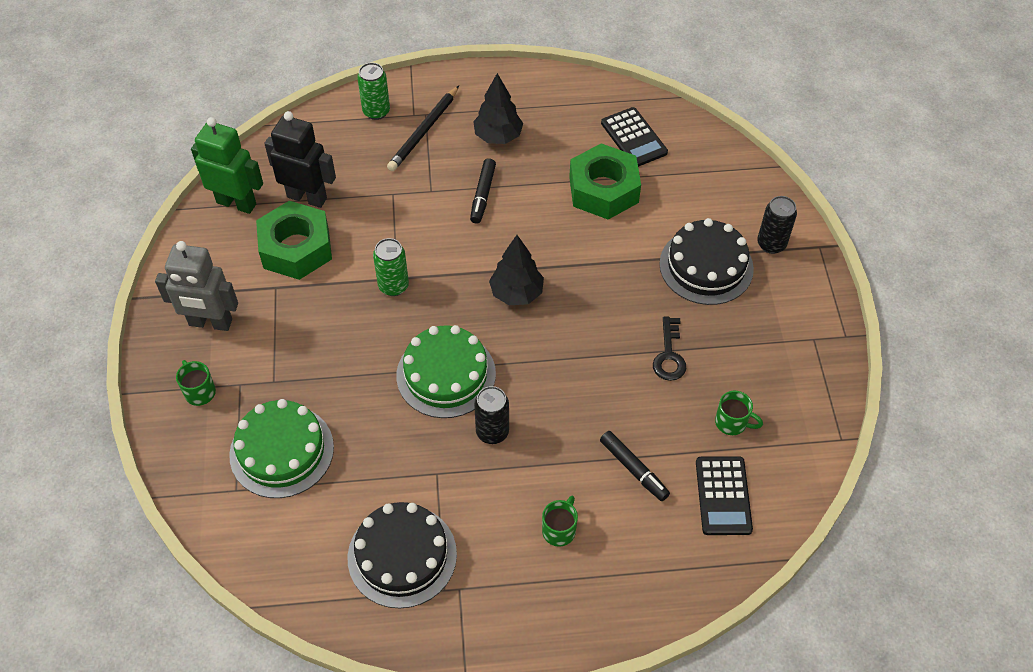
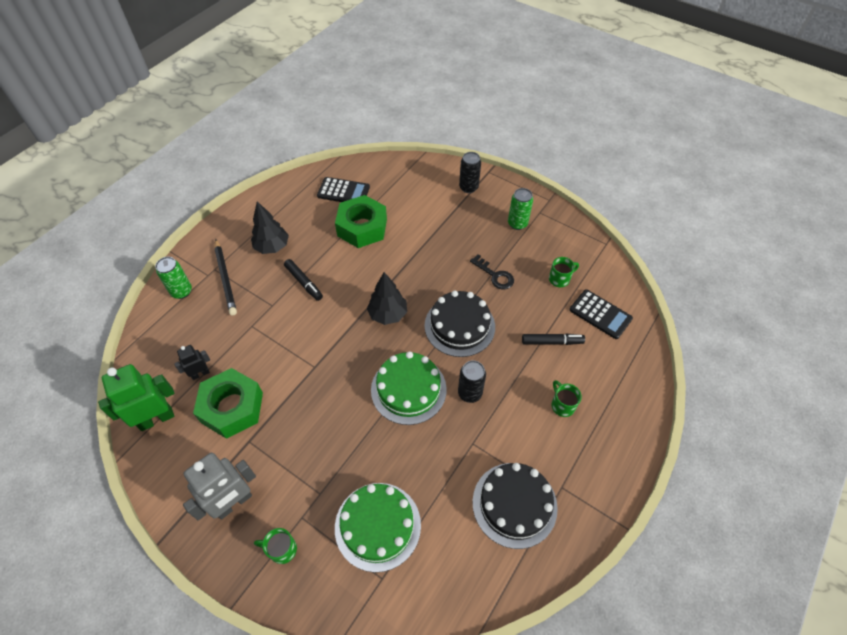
camera: 50 degrees left, 0 degrees up
(307, 197) = (200, 374): black robot -> black robot, size x0.54
(393, 286) = (318, 373): green can -> green can (517, 224)
(706, 266) = (455, 221): black cake -> black cake (459, 326)

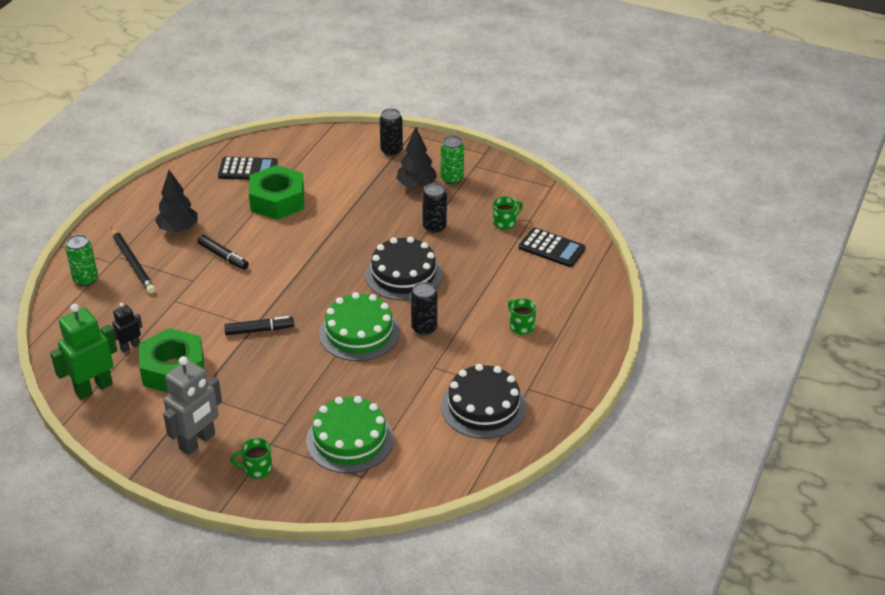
camera: 10 degrees left, 15 degrees down
(388, 314) = (323, 274): black tree -> black tree (416, 185)
(495, 275) = (434, 227): black key -> black can
(552, 342) = (504, 277): black marker -> black marker (259, 330)

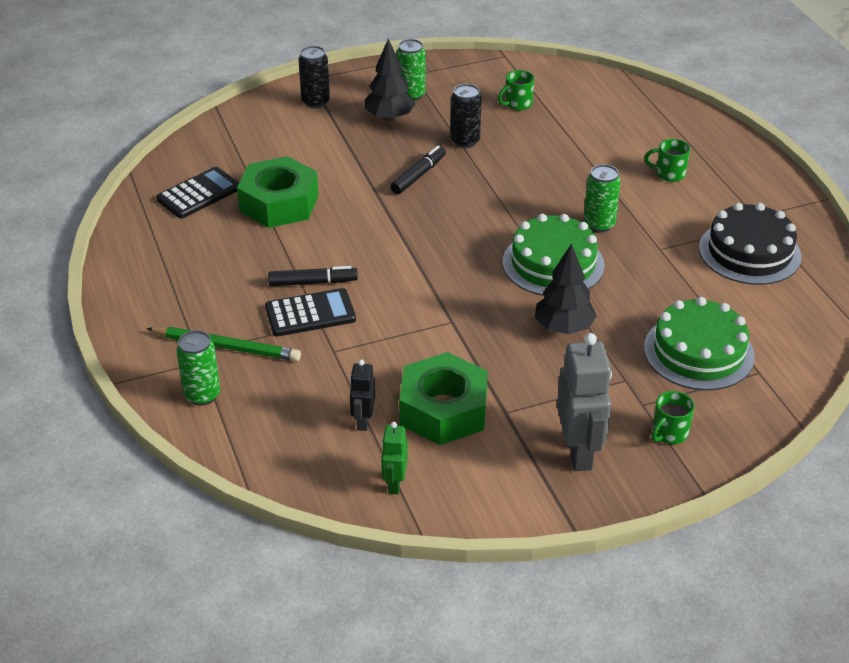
camera: 45 degrees left, 0 degrees up
(93, 388) = (394, 484): green robot -> green robot, size x0.54
(133, 263) = (226, 347): black pencil -> green pencil
(178, 229) = (220, 287): black tree -> black tree (563, 328)
(259, 330) = (462, 321): black marker -> black marker (418, 175)
(403, 274) = (506, 194): black cake -> none
(424, 328) = (599, 224): black can -> green can
(505, 223) = (517, 104): green mug -> green mug turned 135 degrees counterclockwise
(552, 248) = (587, 102): black calculator -> black calculator (310, 313)

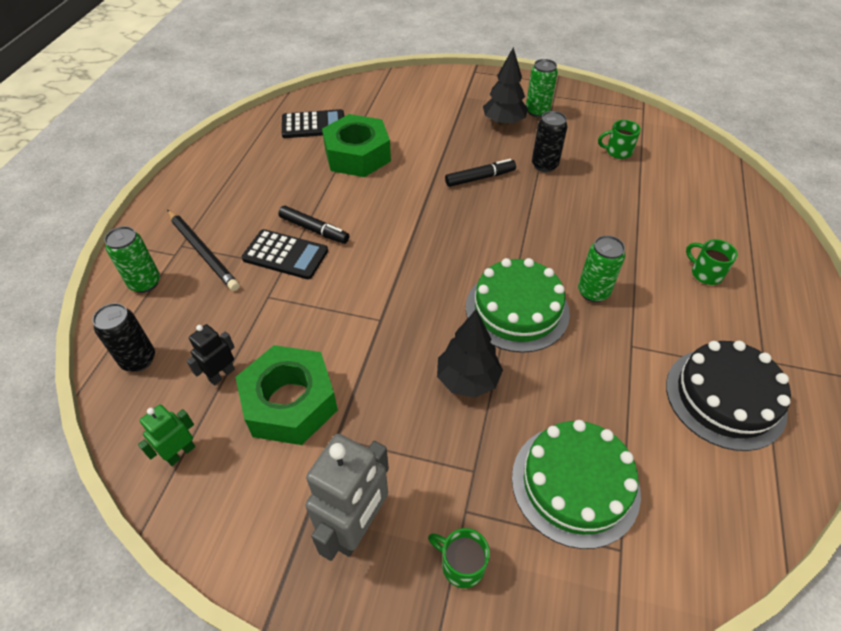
camera: 35 degrees right, 10 degrees up
(226, 347) = (202, 252): green pencil -> black pencil
(315, 102) = (461, 90): black can -> black can (138, 360)
(669, 433) = (461, 565): green mug -> green mug turned 45 degrees clockwise

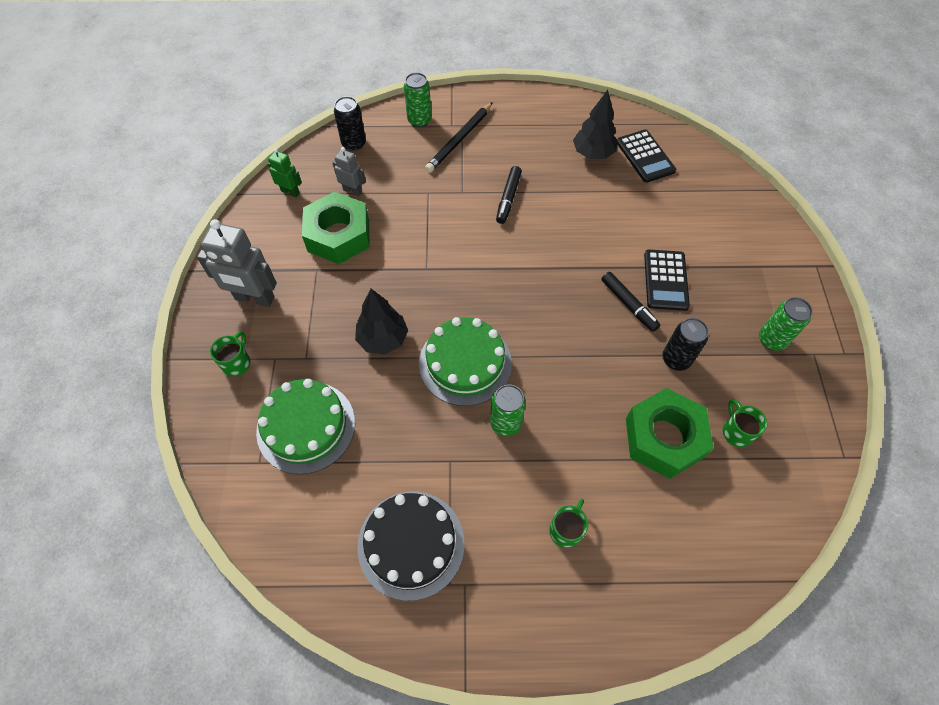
camera: 75 degrees right, 10 degrees up
(221, 374) = (352, 191): black robot -> grey robot
(285, 255) = (474, 189): black calculator -> black calculator (665, 280)
(357, 155) = (617, 201): green nut -> green nut (663, 438)
(503, 122) = (732, 310): black tree -> black tree (593, 153)

